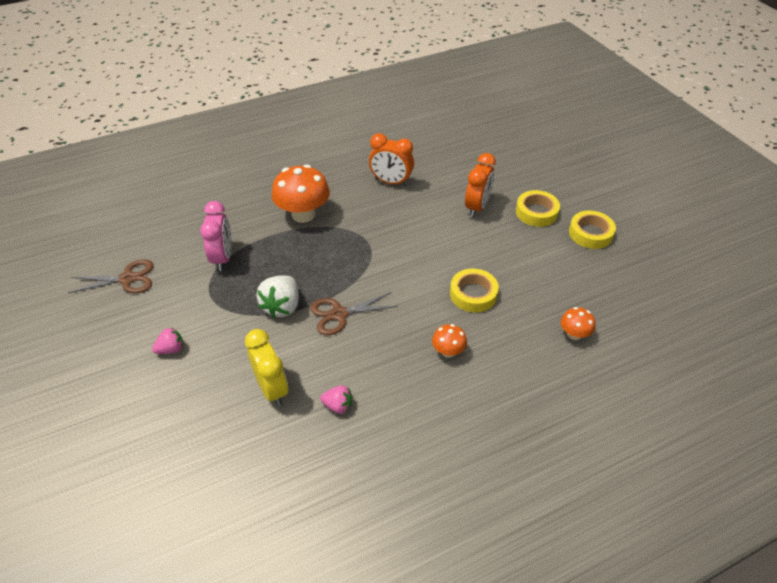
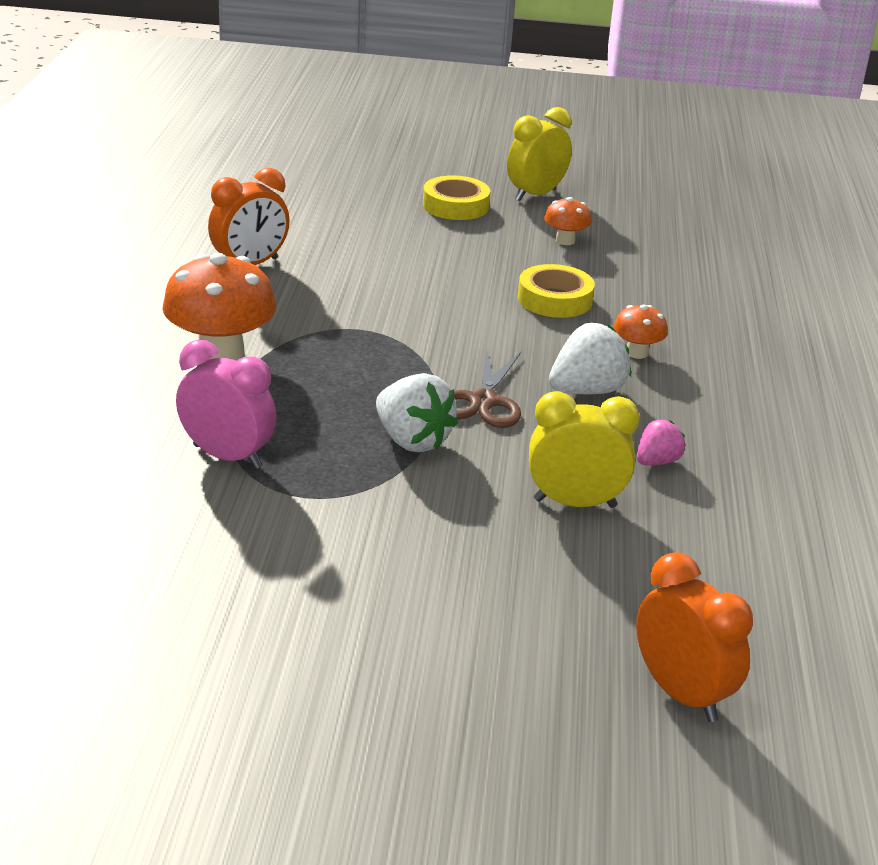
camera: 60 degrees left, 15 degrees down
(127, 279) = (150, 570): brown scissors -> none
(171, 349) = (392, 571): pink strawberry -> none
(386, 348) = (586, 391): none -> white strawberry
(477, 207) = (393, 233): orange clock -> orange clock (681, 693)
(574, 334) = (687, 271): orange mushroom -> orange mushroom (565, 240)
(590, 233) = (535, 195): yellow tape -> yellow clock

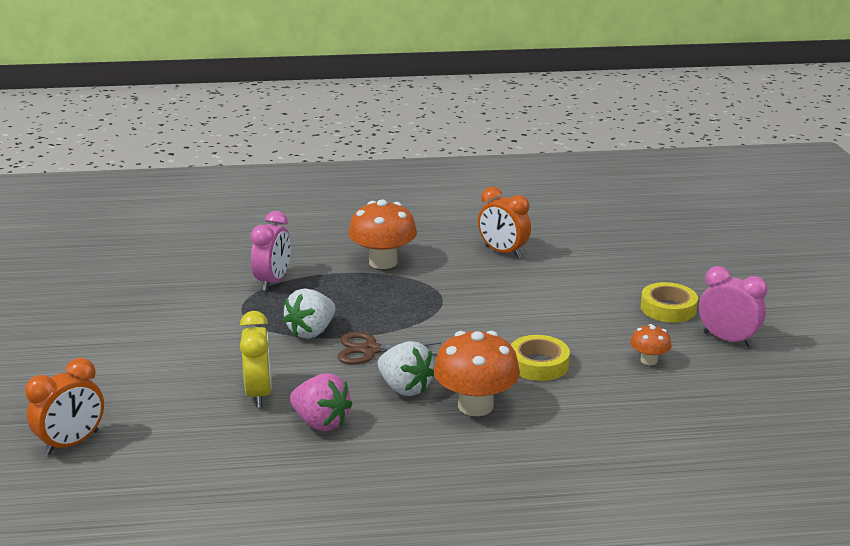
camera: 80 degrees right, 5 degrees down
(535, 195) = (727, 339): yellow clock -> pink clock
(636, 353) = (475, 405): orange mushroom -> orange mushroom, size x1.98
(657, 461) = (321, 422): pink strawberry -> pink strawberry, size x1.71

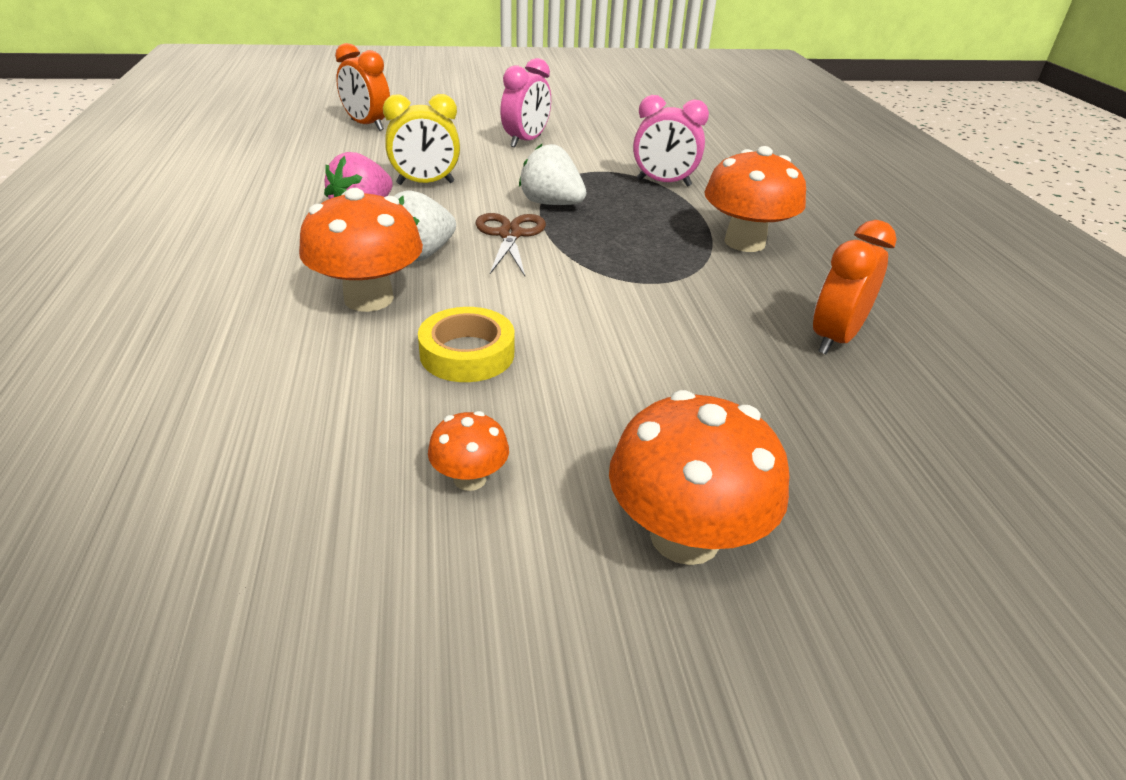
camera: 85 degrees right, 10 degrees up
(668, 308) = (684, 536): yellow tape -> orange mushroom
(727, 339) = (554, 627): pink clock -> pink clock (526, 141)

